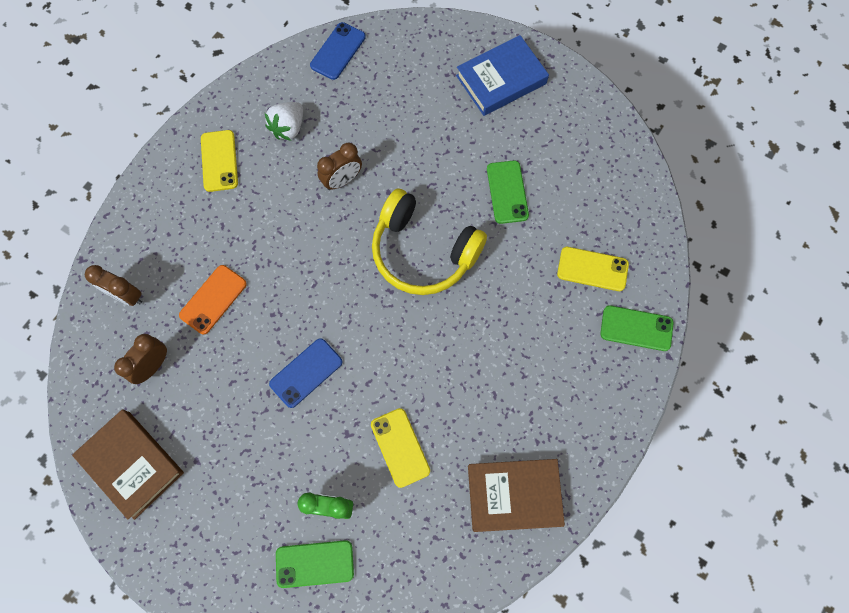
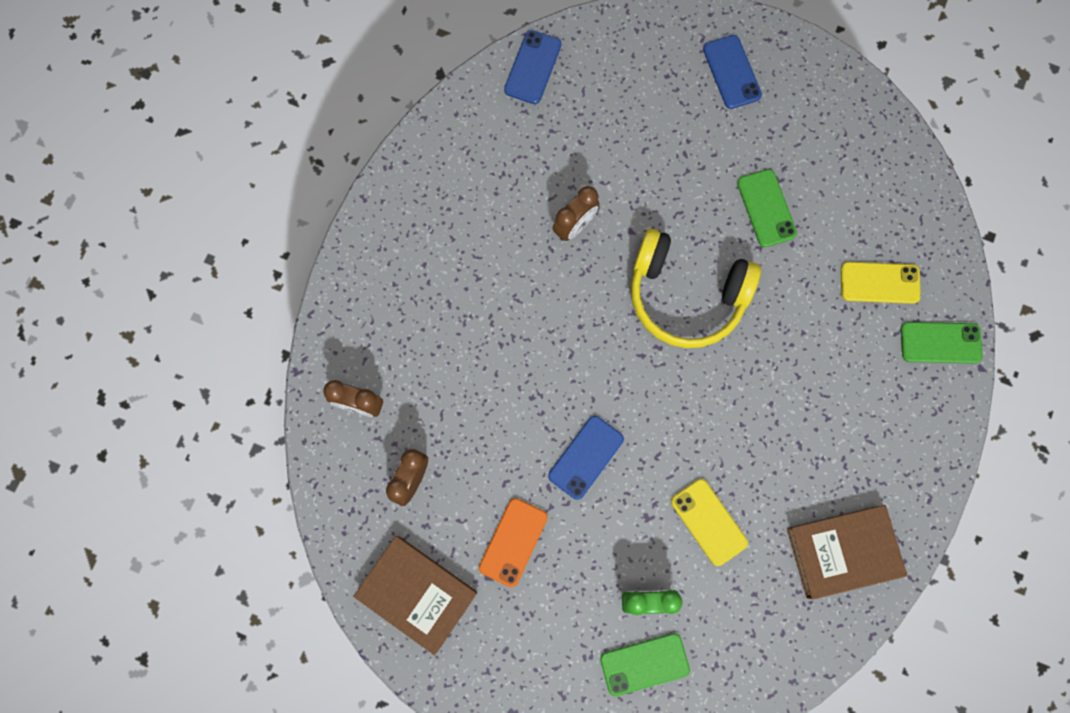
camera: 10 degrees left, 5 degrees up
(213, 299) = (460, 392): orange phone -> orange phone (513, 542)
(219, 161) = (426, 226): yellow phone -> none
(288, 128) = (497, 172): white strawberry -> none
(501, 80) = (731, 72): blue book -> blue phone

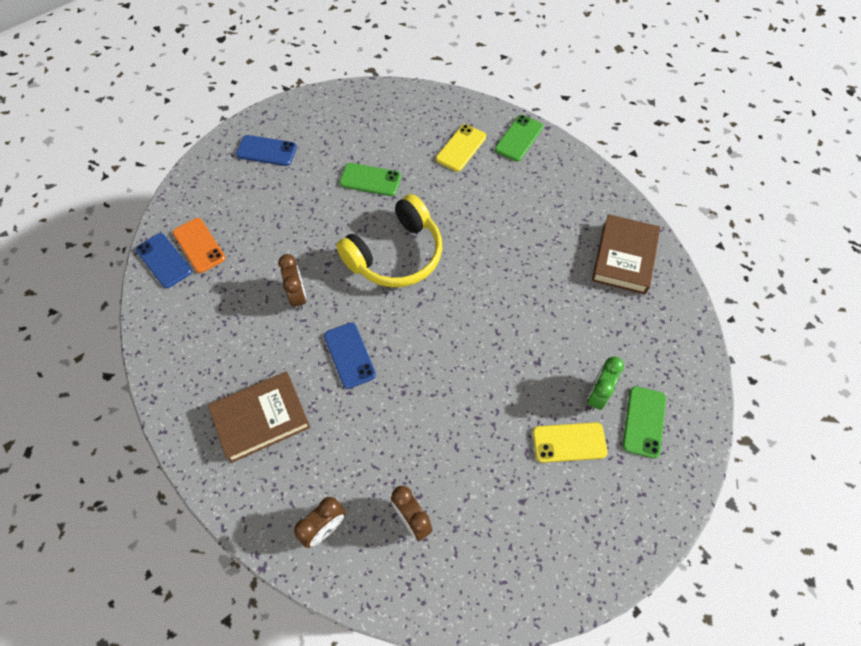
camera: 60 degrees left, 15 degrees down
(417, 593) = (506, 566): brown book -> brown book (261, 418)
(513, 542) = (505, 466): orange phone -> orange phone (199, 245)
(586, 457) = (470, 379): blue phone -> blue phone (349, 355)
(708, 522) = (562, 325): yellow phone -> yellow phone (569, 442)

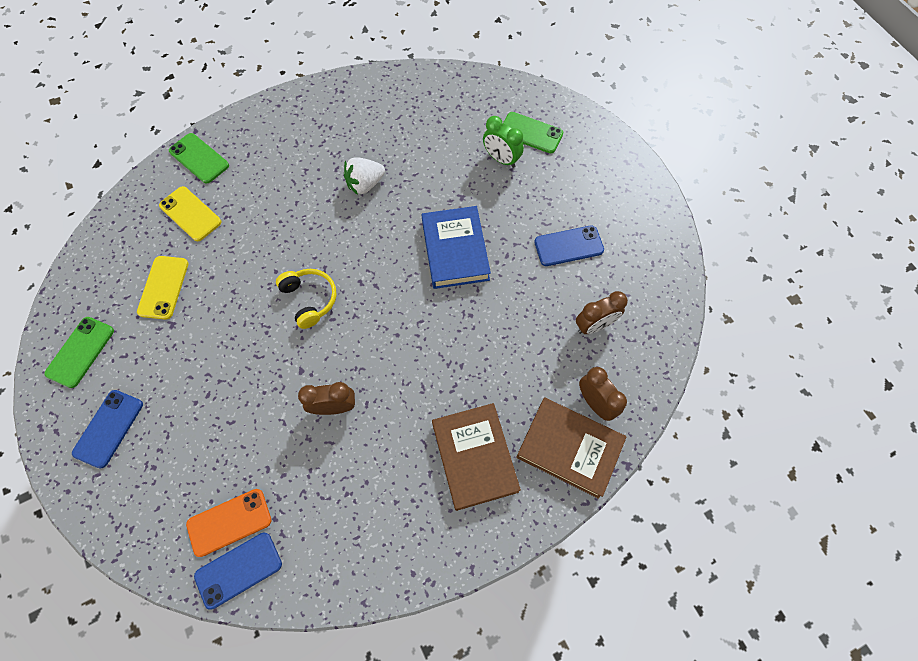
camera: 80 degrees left, 5 degrees up
(349, 355) = (419, 360): blue phone -> blue phone (568, 246)
(370, 180) = (200, 312): green phone -> green phone (80, 352)
(395, 254) = (310, 299): yellow headphones -> yellow headphones, size x0.56
(472, 366) = (455, 250): none -> blue book
(528, 272) = (365, 184): none -> white strawberry
(569, 442) = (541, 190): yellow phone -> yellow phone (163, 287)
(624, 257) = (370, 106): brown book -> brown book (569, 448)

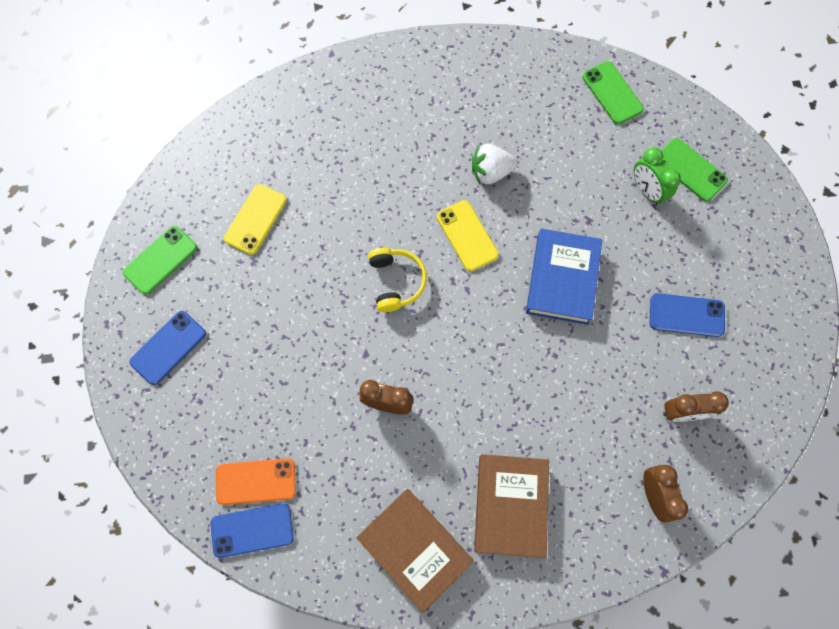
camera: 20 degrees right, 5 degrees up
(190, 214) = (302, 147): yellow phone -> yellow phone (467, 236)
(199, 158) = (327, 87): green phone -> green phone (612, 93)
(569, 448) = (610, 532): brown book -> brown book (415, 548)

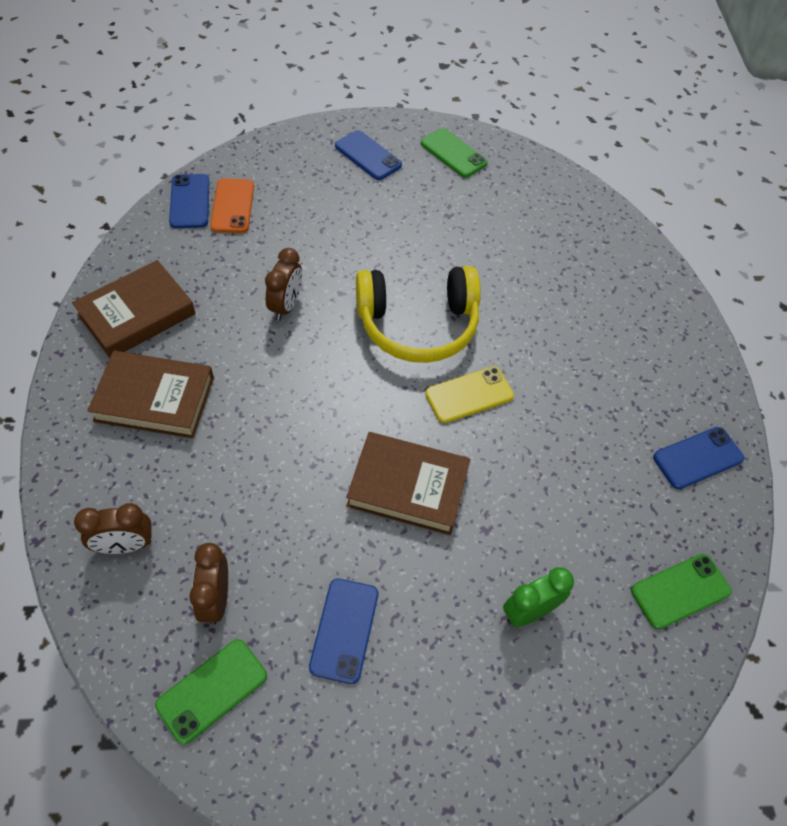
camera: 90 degrees right, 15 degrees down
(255, 219) = (493, 219): yellow phone -> none
(396, 282) = (418, 324): yellow headphones -> yellow headphones, size x1.80
(490, 172) = (552, 428): white strawberry -> none
(501, 70) = (698, 458): none -> blue phone
(562, 279) = (408, 487): blue book -> brown book
(690, 170) = (563, 680): green phone -> green phone (212, 690)

